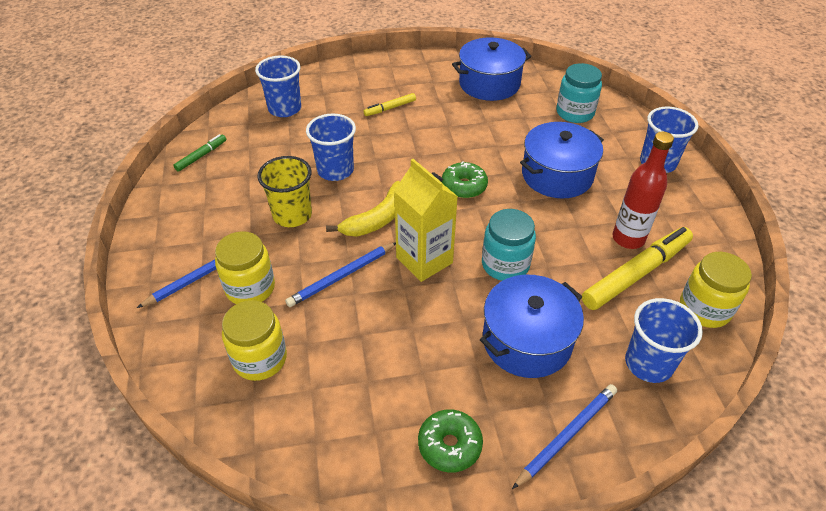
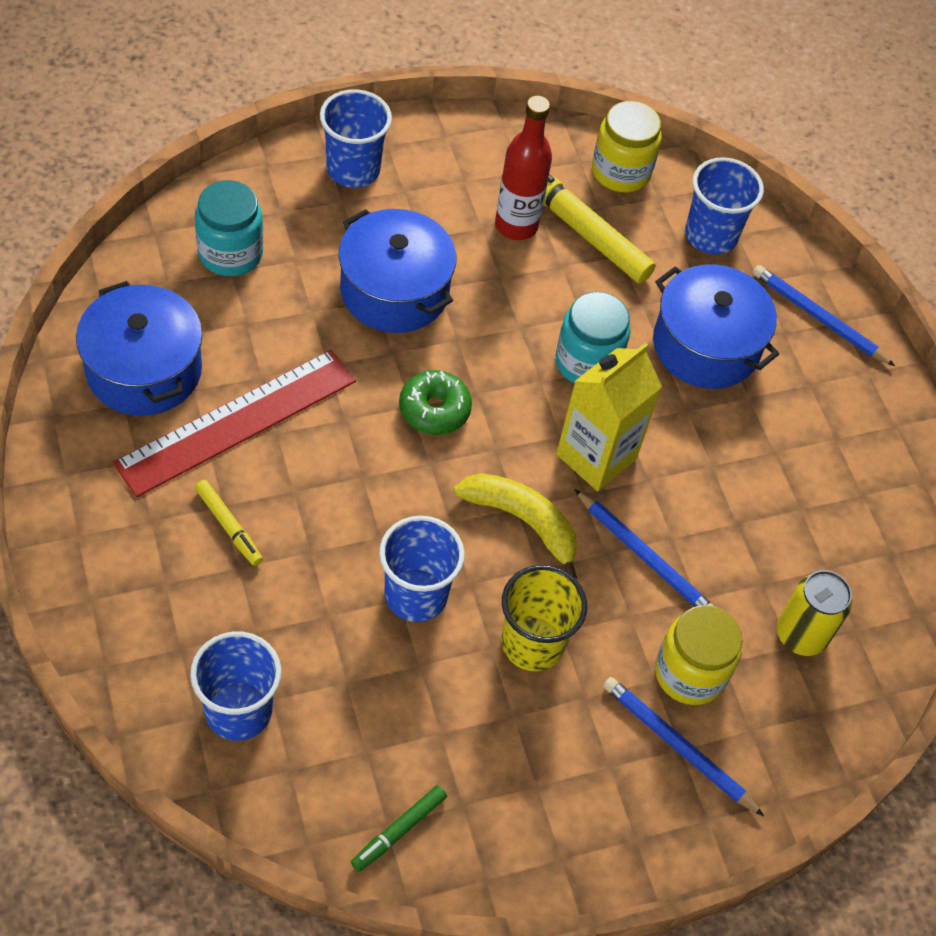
camera: 105 degrees left, 10 degrees up
(201, 156) = (399, 831): green marker -> green marker turned 75 degrees counterclockwise
(260, 359) = (801, 635): yellow jar -> yellow can
(449, 445) = (859, 423): green donut -> none
(455, 112) = (237, 422): none -> red ruler

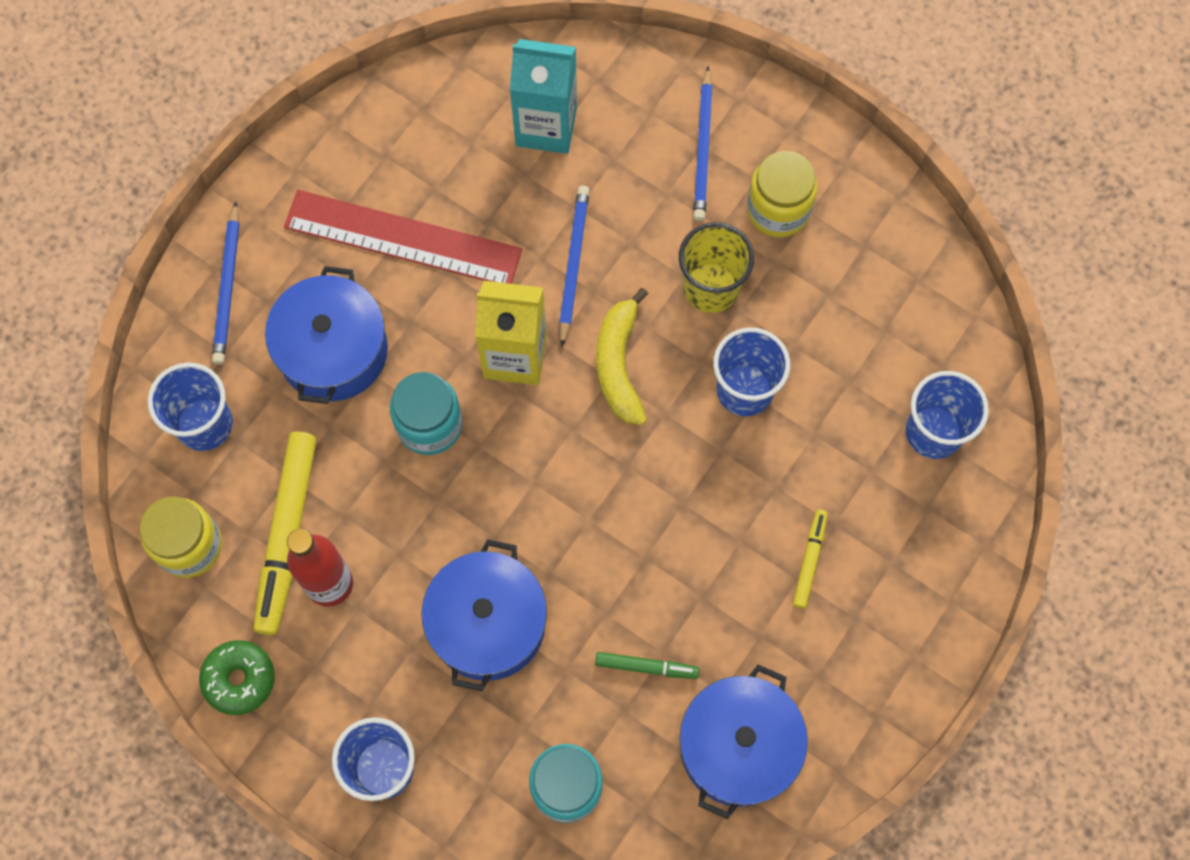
camera: 120 degrees left, 15 degrees up
(237, 422) = (719, 633): red ruler -> red ruler (403, 238)
(399, 831) = (916, 270): green marker -> green marker (646, 667)
(434, 409) = (576, 501): green donut -> green donut (239, 679)
(689, 673) = (641, 176): yellow jar -> yellow jar (778, 210)
(801, 635) = (546, 126): yellow can -> turquoise carton

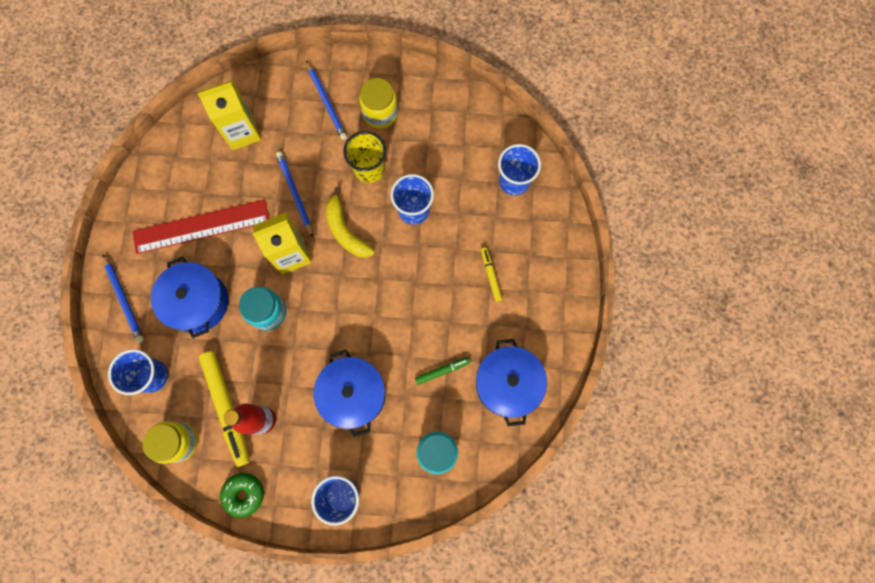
camera: 30 degrees left, 5 degrees up
(546, 126) = (242, 132): turquoise carton -> yellow carton

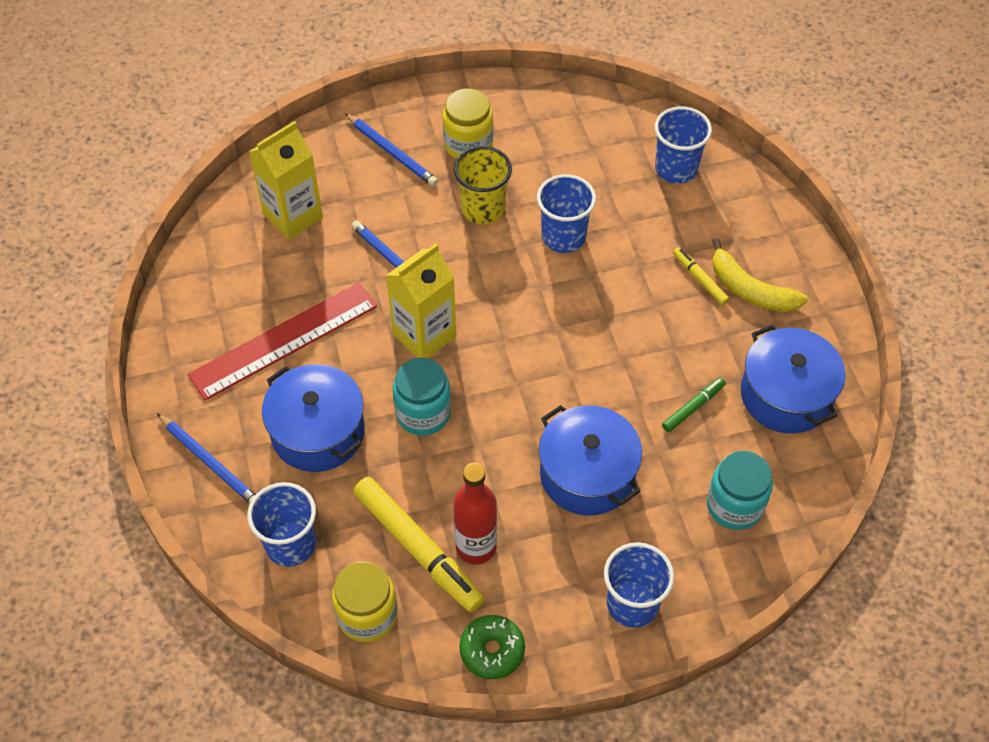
camera: 20 degrees left, 20 degrees down
(345, 231) = (485, 286): yellow banana -> yellow banana (750, 290)

